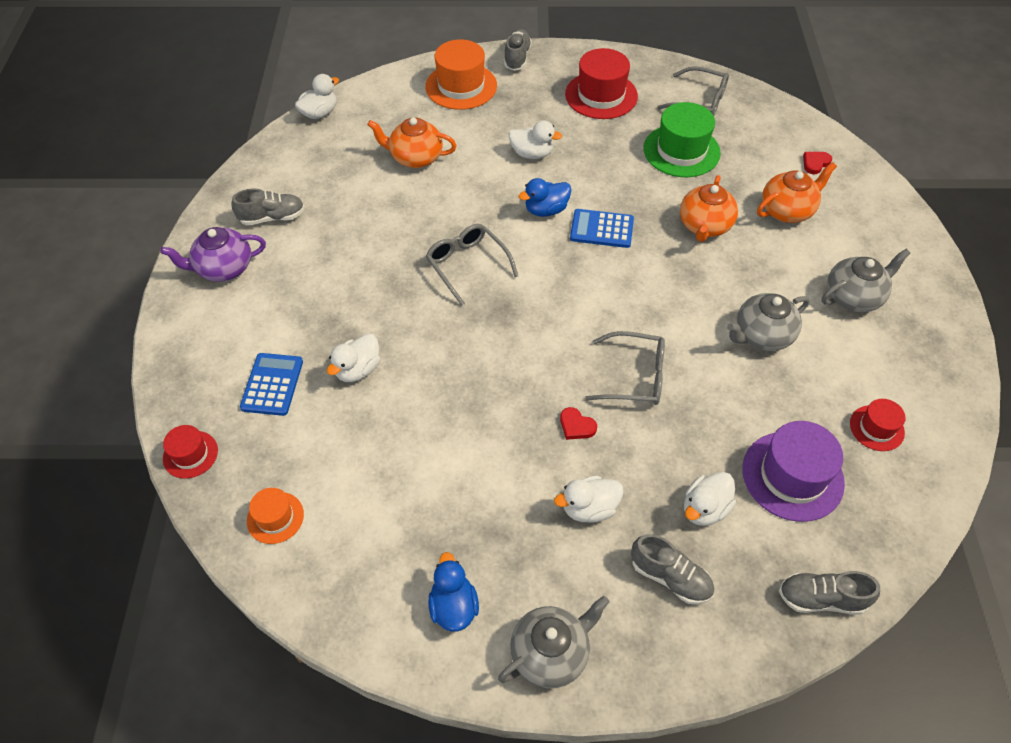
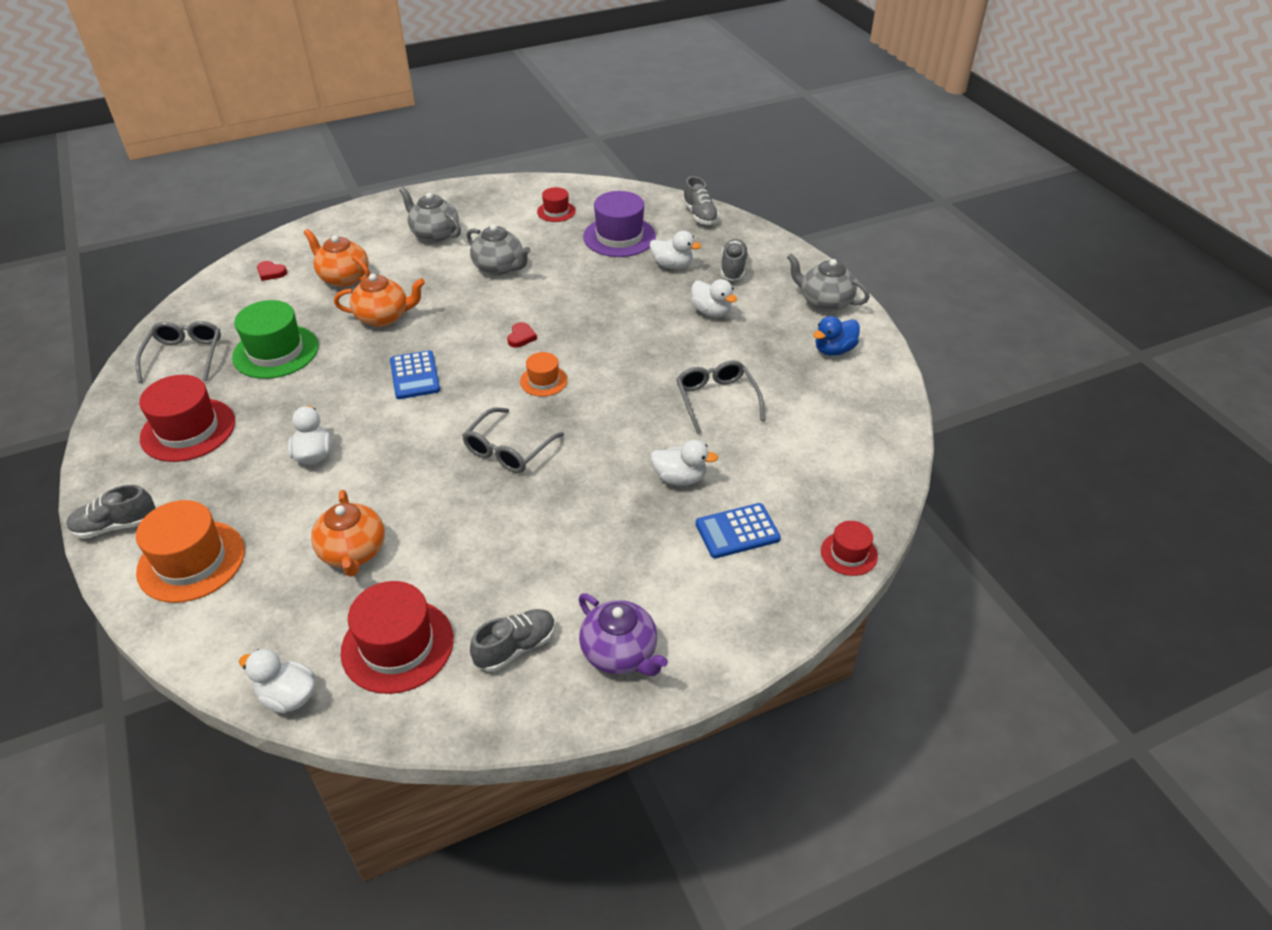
camera: 115 degrees left, 10 degrees down
(272, 217) = (516, 647): grey shoe -> grey shoe turned 90 degrees clockwise
(275, 517) = (854, 468): orange hat -> orange hat (543, 381)
(319, 164) = (397, 645): none -> red hat
(546, 210) = (403, 419): blue duck -> none
(576, 426) = (647, 335): red heart -> red heart (521, 337)
(634, 376) = (579, 318): grey glasses -> grey glasses (716, 400)

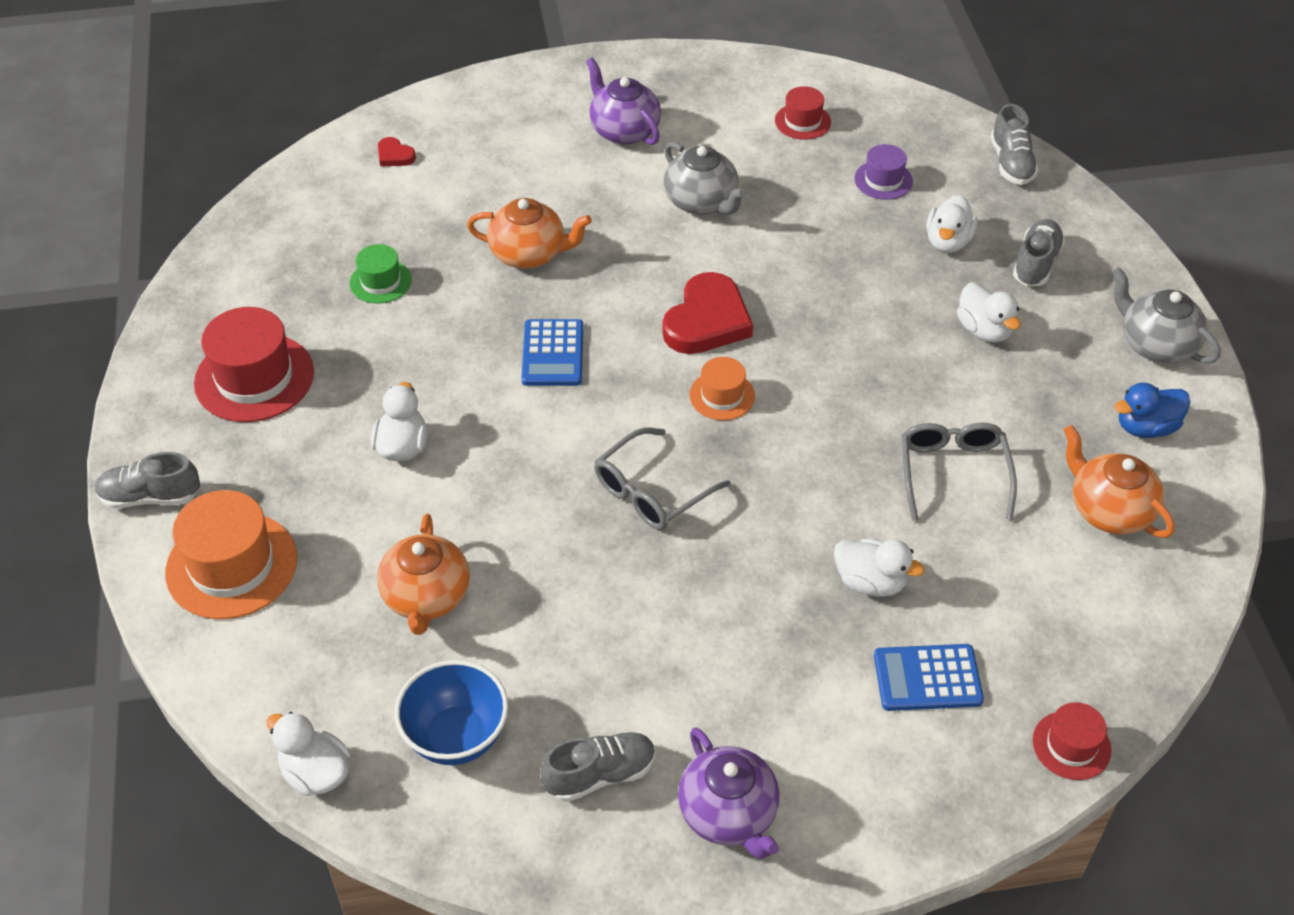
camera: 15 degrees right, 5 degrees up
(185, 356) = (266, 267): grey glasses -> none
(276, 351) = (380, 281): green hat -> green hat, size x0.55
(343, 278) = (488, 181): orange teapot -> orange teapot (1109, 510)
(397, 645) = (456, 737): red hat -> blue bowl
(434, 234) = (624, 131): grey teapot -> purple teapot
(521, 337) = (707, 320): red heart -> red heart, size x2.17
(619, 237) = (883, 180): purple hat -> purple hat, size x0.55
(672, 265) = (948, 242): white duck -> white duck turned 75 degrees clockwise

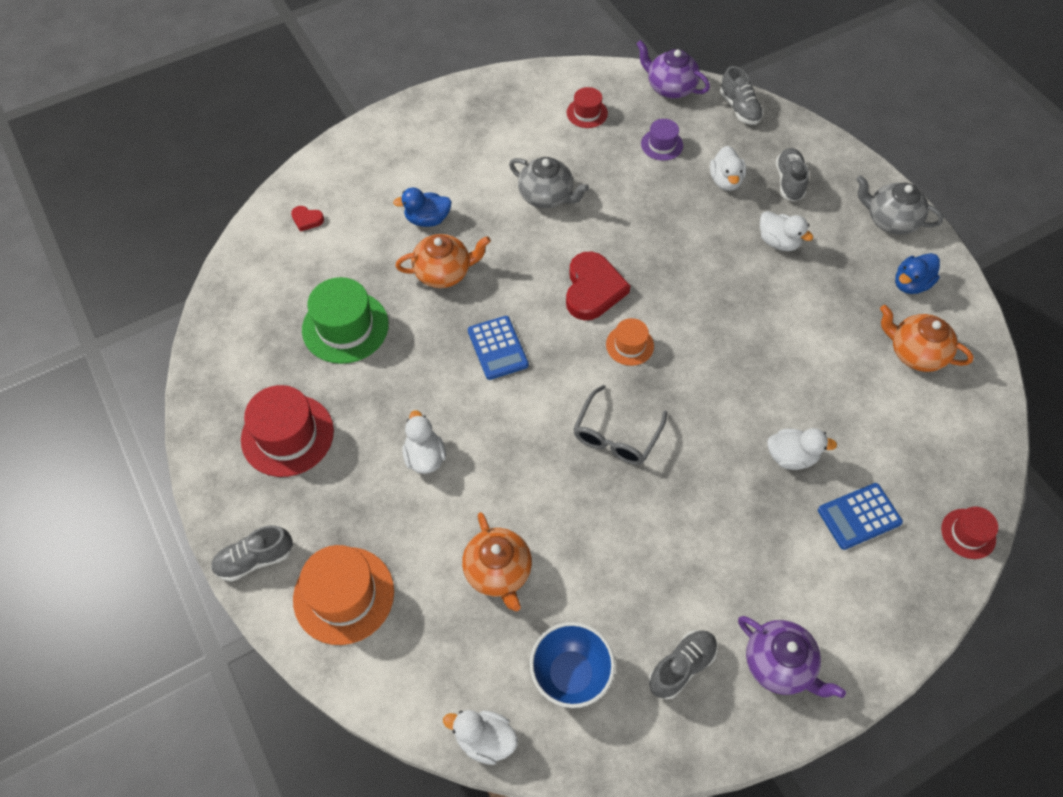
camera: 20 degrees left, 10 degrees up
(380, 281) = (345, 327): green hat -> green hat, size x1.82
(539, 191) = (427, 219): none -> blue duck
(624, 131) = (466, 154): purple teapot -> purple teapot (670, 88)
(953, 473) = (807, 357): grey glasses -> none

